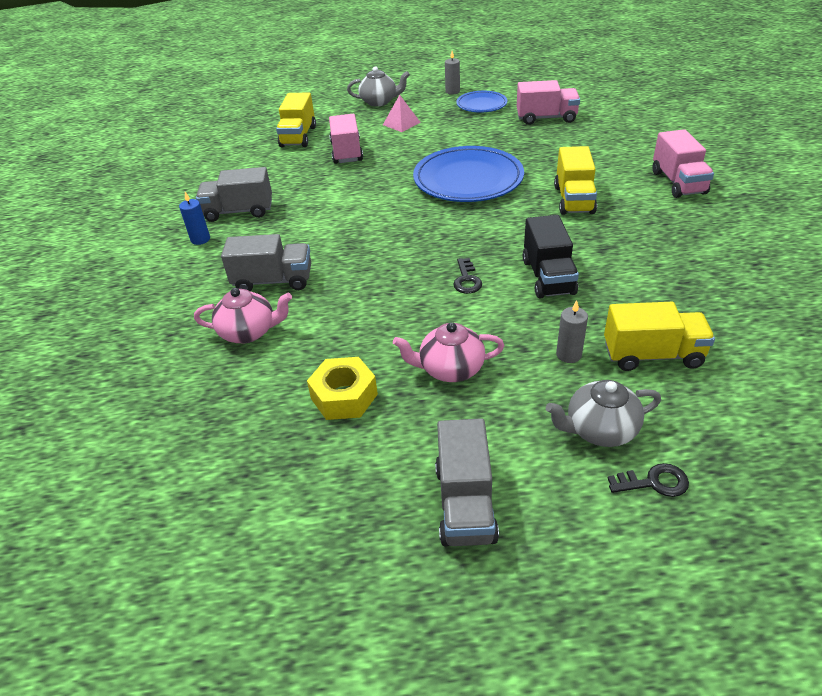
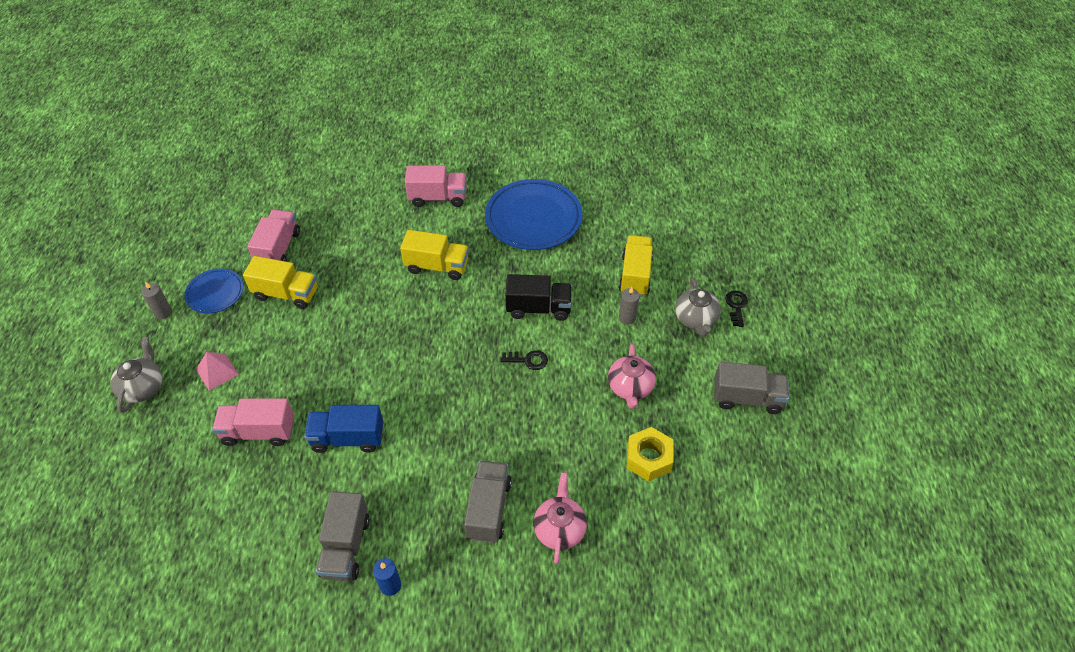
camera: 85 degrees left, 10 degrees up
(298, 137) = (190, 482): yellow truck -> yellow truck (286, 294)
(346, 191) = (348, 438): none -> blue truck
(468, 180) = (371, 332): blue plate -> blue plate (533, 218)

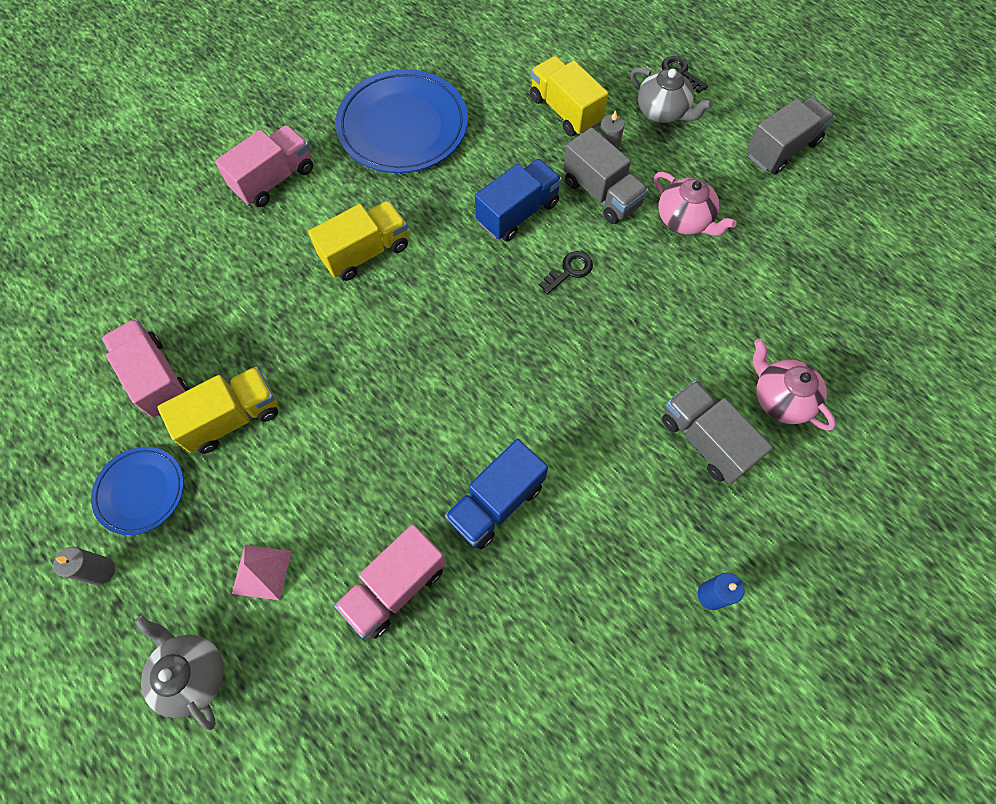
camera: 45 degrees left, 15 degrees up
(346, 547) = (628, 604): grey truck -> grey truck (601, 193)
(539, 308) = (518, 213): black truck -> blue truck
(648, 458) = (772, 269): yellow nut -> none

